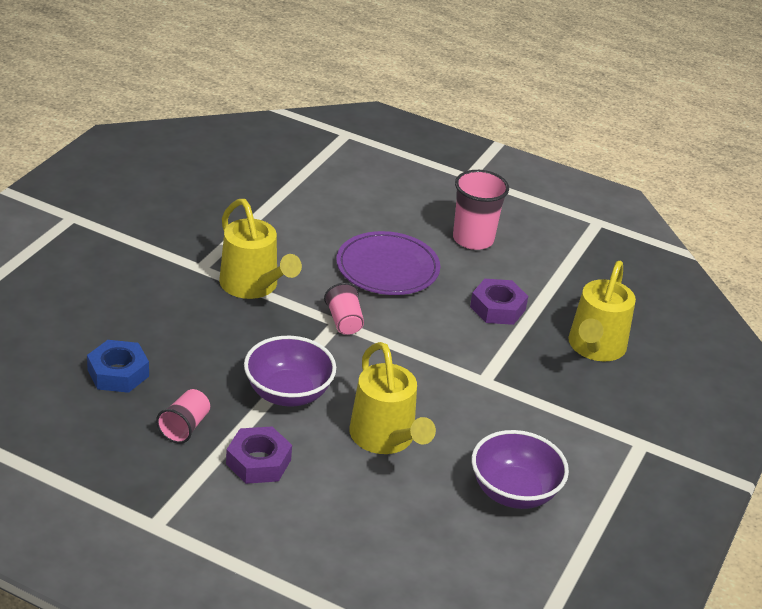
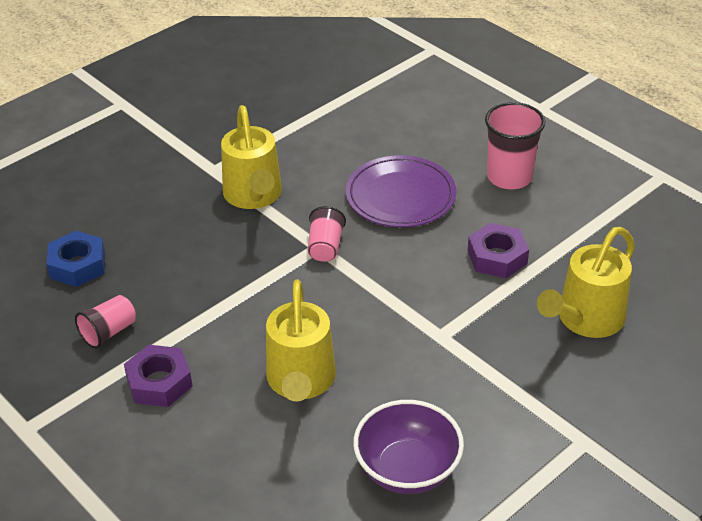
camera: 25 degrees right, 5 degrees up
(288, 393) = (228, 314): purple bowl -> none

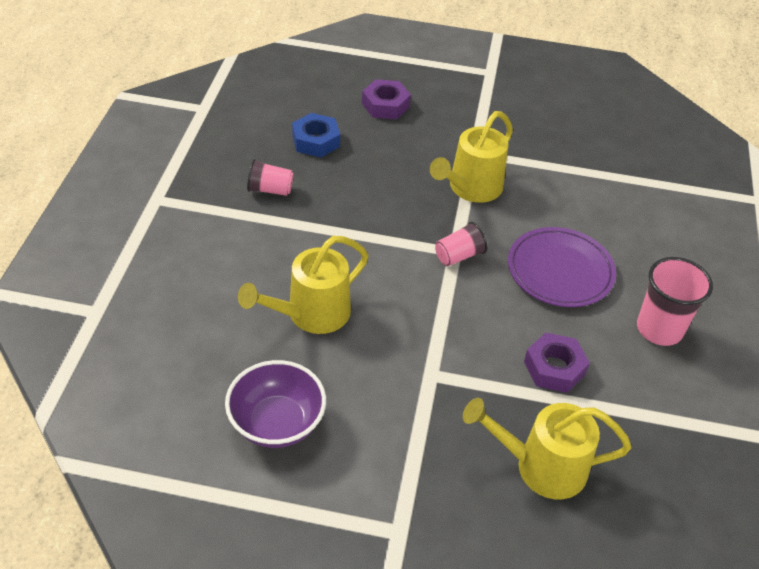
camera: 50 degrees right, 5 degrees up
(159, 382) = (247, 239): purple nut -> purple nut (385, 105)

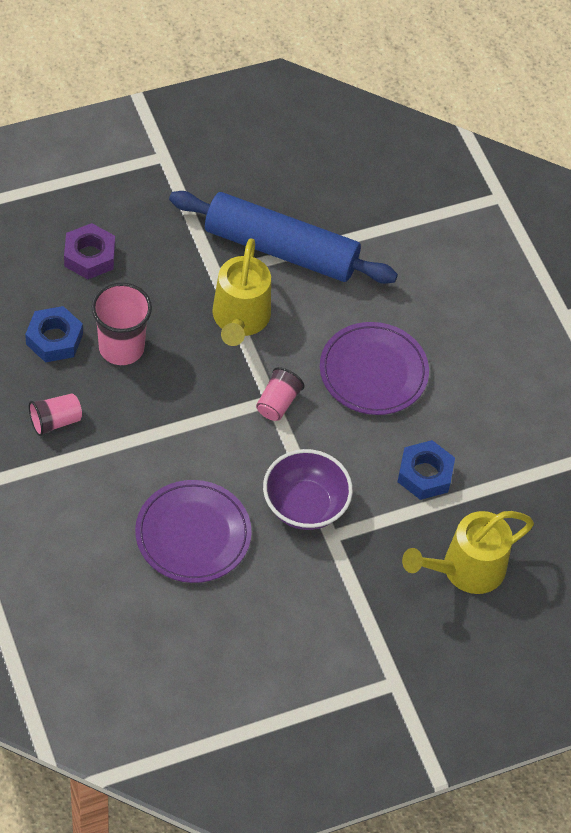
camera: 35 degrees left, 10 degrees up
(277, 423) = (240, 649): purple bowl -> purple bowl (305, 505)
(311, 314) = (193, 534): yellow watering can -> purple plate
(540, 159) = (281, 249): none -> blue rolling pin
(554, 368) = (425, 474): purple nut -> blue nut
(659, 329) = (486, 389): pink cup -> pink cup (121, 347)

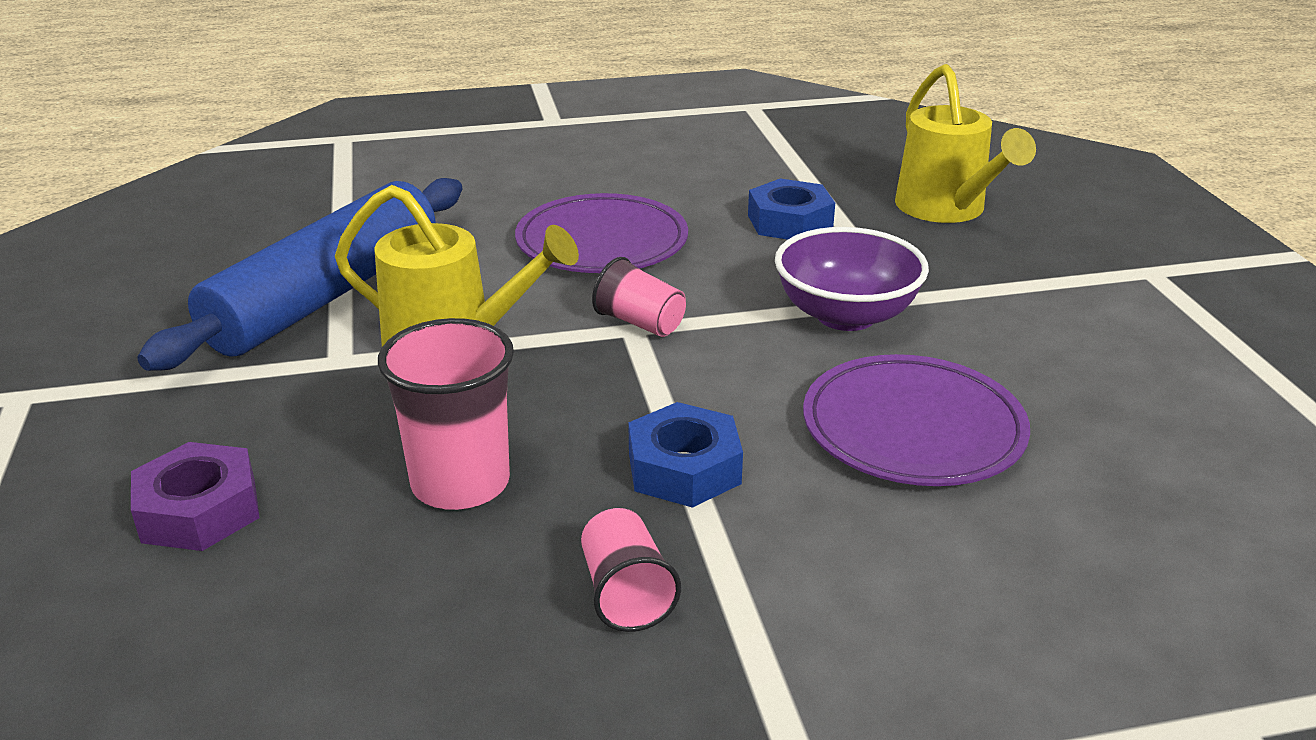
camera: 75 degrees left, 25 degrees down
(54, 339) = (398, 580): blue nut -> blue nut (684, 468)

